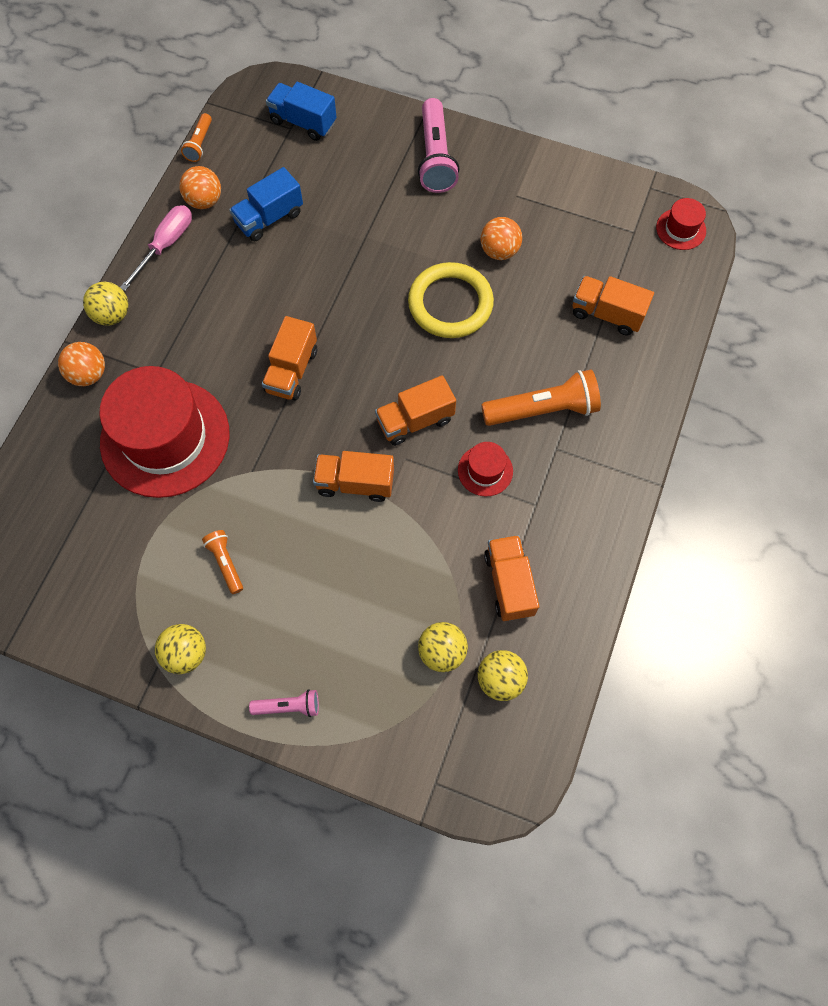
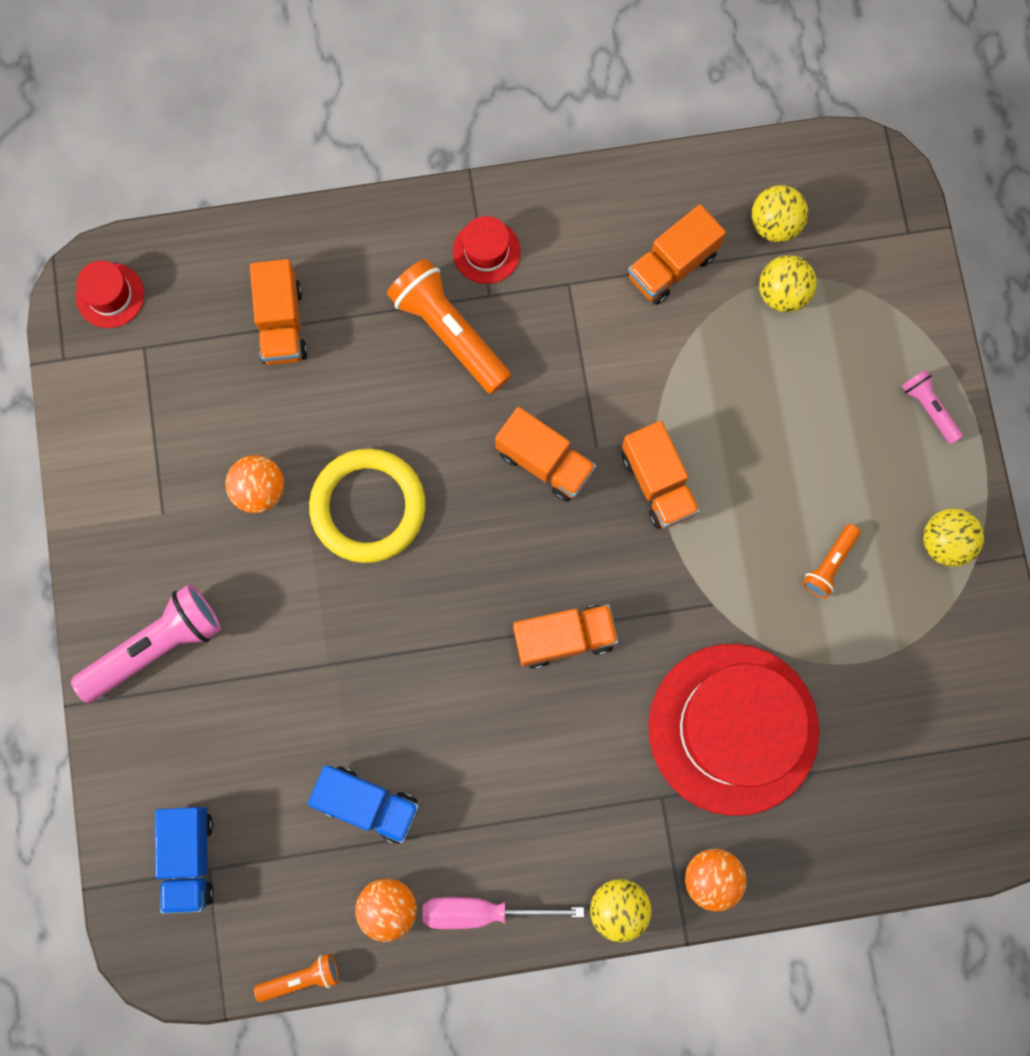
camera: 120 degrees left, 10 degrees up
(485, 470) = (560, 355): red hat -> red hat (486, 251)

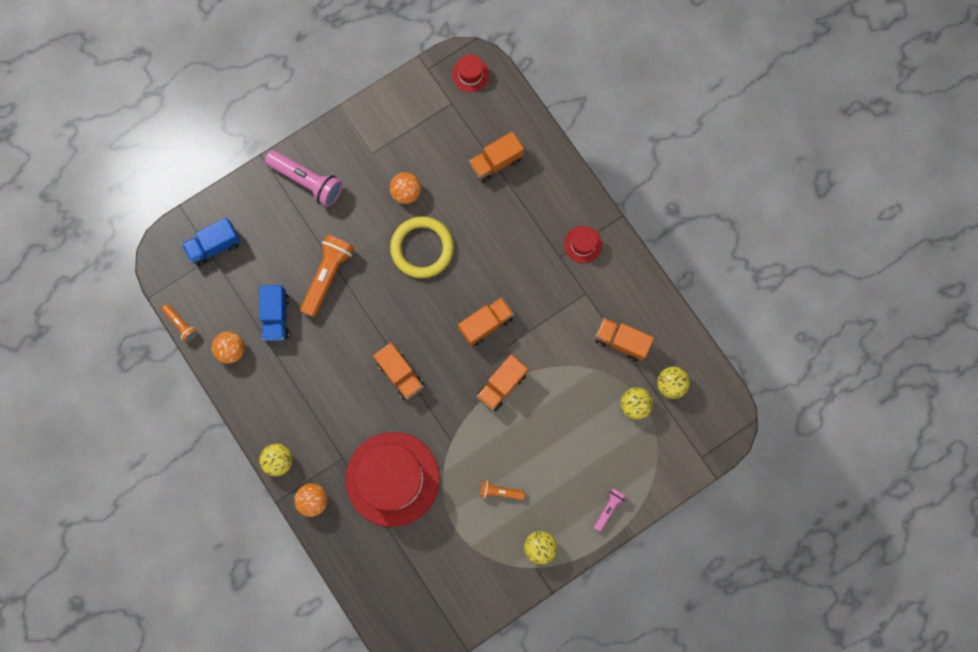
camera: 65 degrees right, 0 degrees up
(450, 332) = (531, 246): orange flashlight -> orange flashlight (327, 276)
(482, 911) = (249, 395): pink screwdriver -> none
(544, 462) = (486, 324): orange truck -> orange truck turned 135 degrees counterclockwise

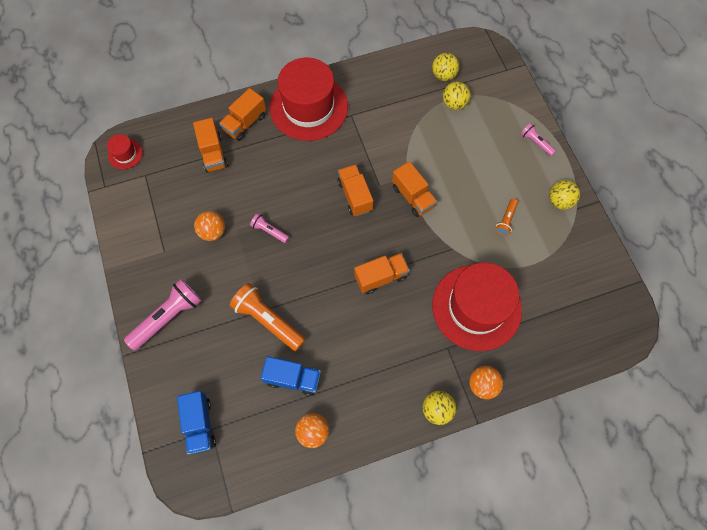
camera: 75 degrees left, 10 degrees down
(181, 324) = (271, 479): orange flashlight -> none
(422, 248) = (269, 231): yellow ring -> pink flashlight
(582, 244) = (308, 107): red hat -> red hat, size x2.36
(621, 341) = (399, 100): orange truck -> orange truck (245, 123)

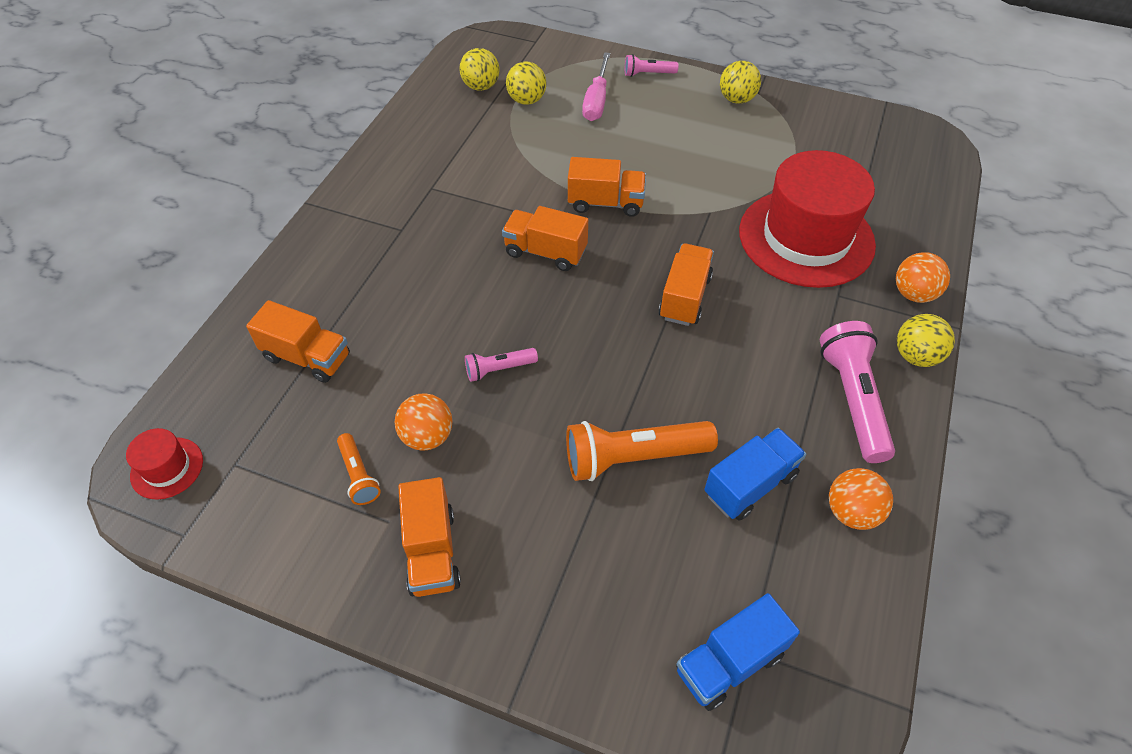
camera: 50 degrees left, 15 degrees down
(168, 317) = (506, 590): pink flashlight -> pink flashlight (852, 400)
(200, 424) = (729, 662): blue truck -> blue truck turned 120 degrees clockwise
(245, 123) = (307, 293): orange truck -> orange truck (432, 551)
(308, 107) = (369, 218): red hat -> none
(487, 135) = (596, 101): none -> pink screwdriver
(506, 220) = (718, 150): orange flashlight -> orange flashlight (358, 475)

